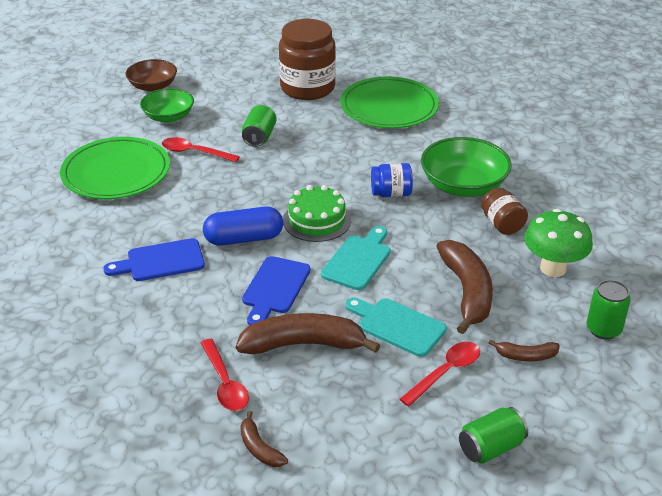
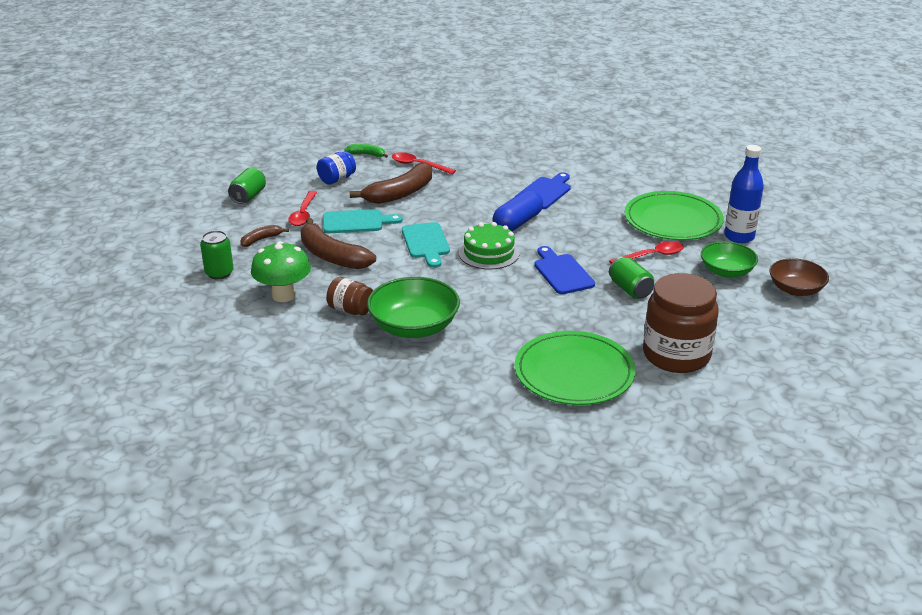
camera: 140 degrees right, 5 degrees down
(101, 135) = (739, 237): none -> blue bottle
(259, 448) = (367, 154): brown banana -> green banana
(274, 288) = (456, 208): blue cutting board -> blue cutting board (562, 272)
(391, 193) = (463, 294): blue jar -> blue jar (337, 179)

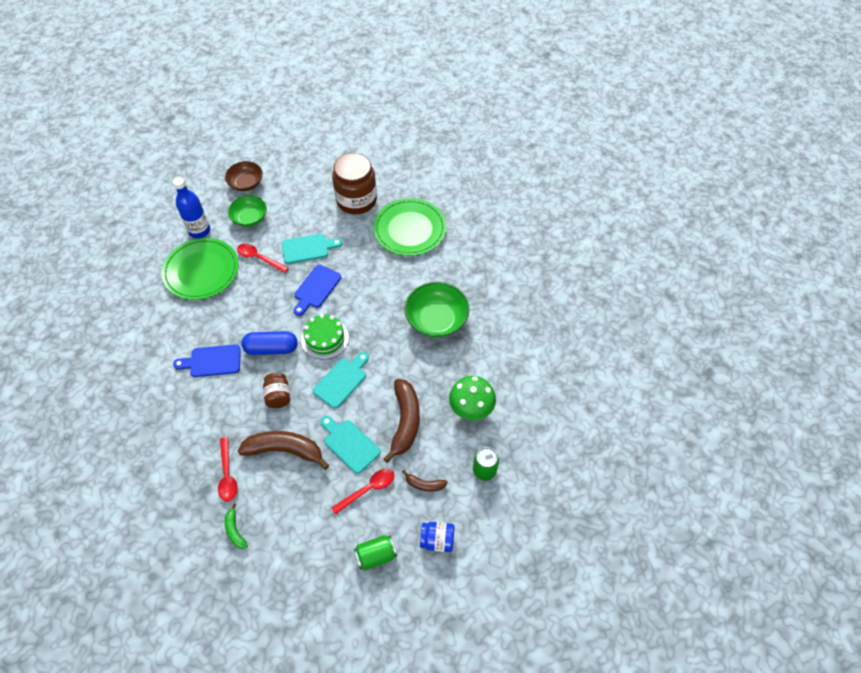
camera: 130 degrees left, 25 degrees up
(337, 179) = (296, 515): blue jar -> blue jar (437, 540)
(351, 310) = (450, 362): brown jar -> brown jar (278, 396)
(630, 289) = (308, 248): green can -> turquoise cutting board

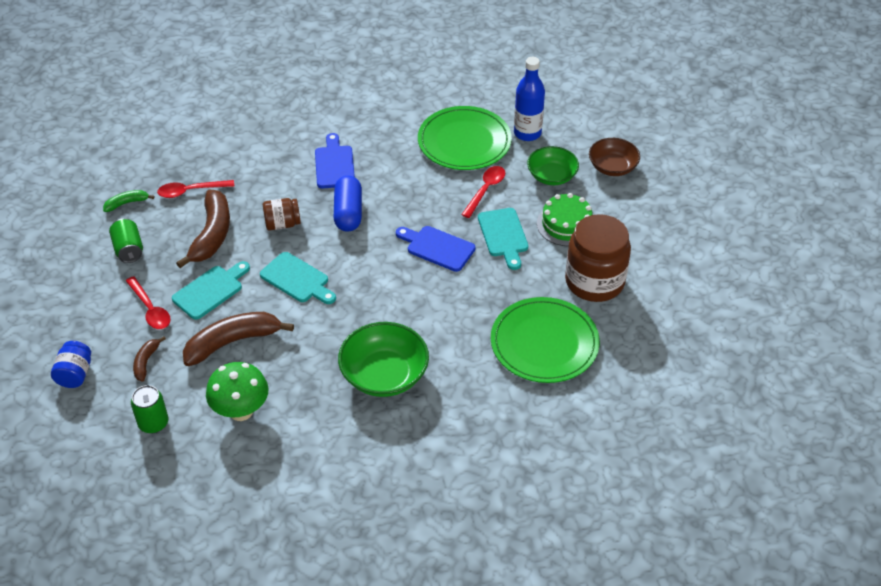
camera: 90 degrees right, 10 degrees down
(325, 338) = (360, 260): green cake -> green cake (566, 224)
(376, 555) = (71, 319): green can -> green can (129, 249)
(405, 421) = (232, 342): brown banana -> brown banana turned 150 degrees clockwise

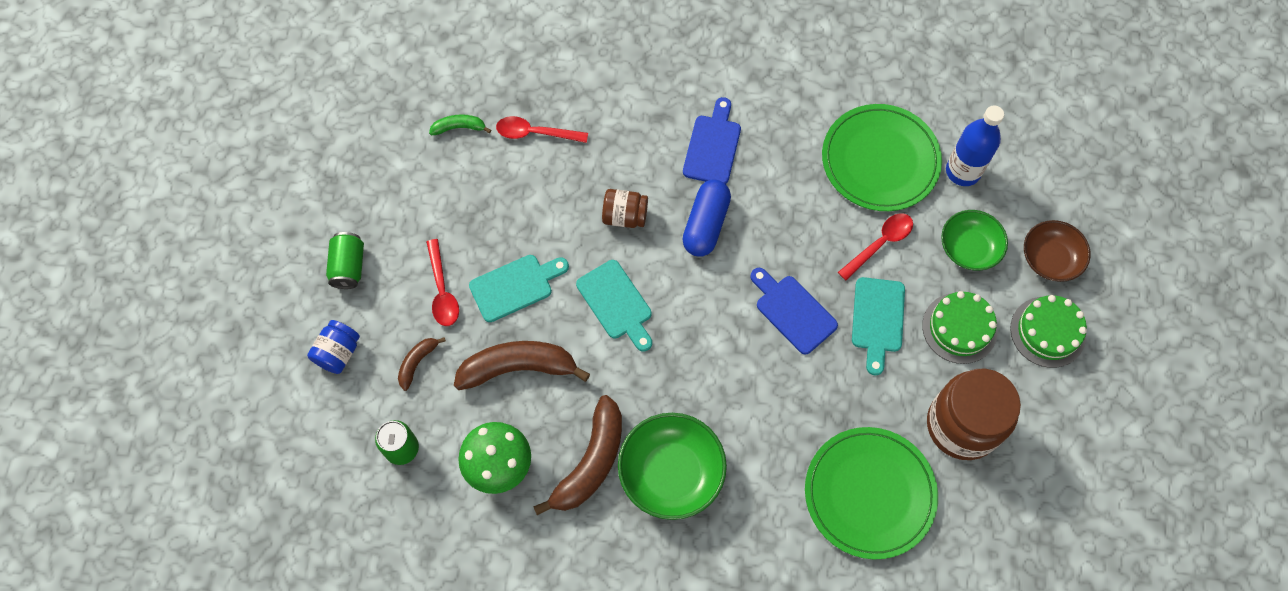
camera: 20 degrees right, 20 degrees up
(129, 249) = (443, 196): green can -> green can (349, 266)
(212, 234) = (540, 205): brown banana -> brown banana (590, 462)
(630, 209) = (1048, 332): none -> green cake

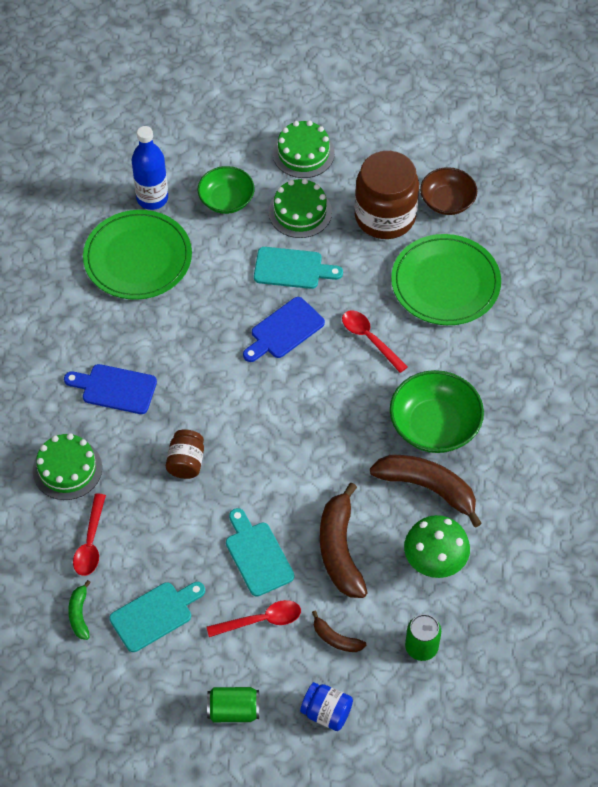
camera: 90 degrees left, 10 degrees down
(616, 303) = (276, 469): turquoise cutting board -> turquoise cutting board (155, 615)
(618, 108) = (67, 469): none -> green cake
(706, 224) = (197, 395): blue capsule -> none
(880, 243) = (220, 263): red spoon -> red spoon (369, 339)
(1050, 258) = (237, 145): brown bowl -> brown bowl (447, 201)

